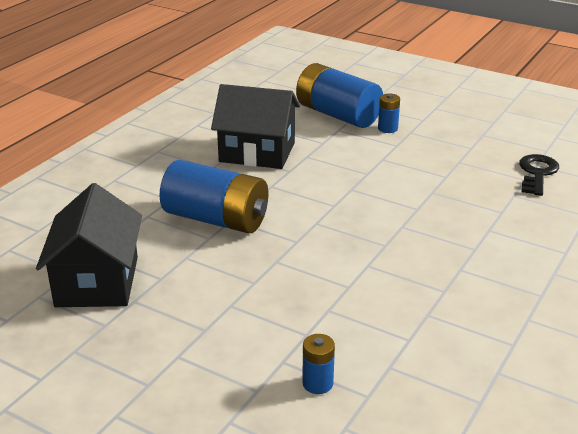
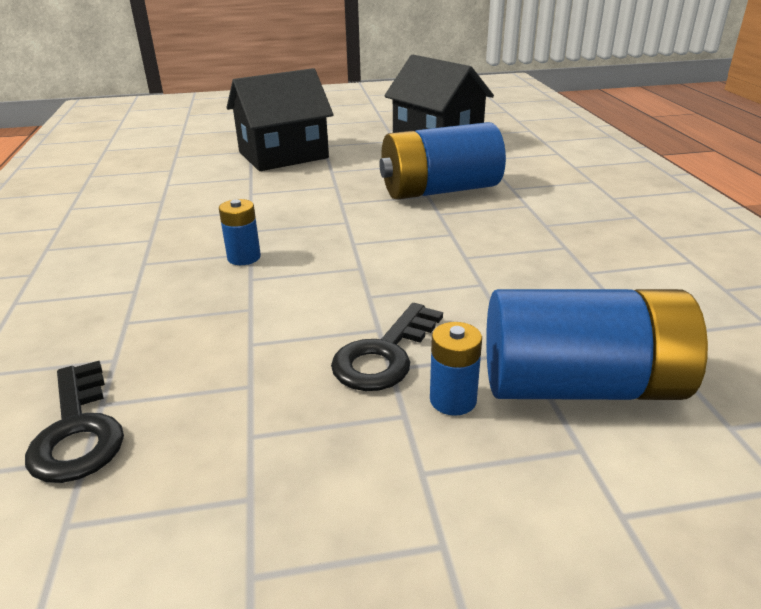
camera: 140 degrees right, 0 degrees up
(257, 152) = (544, 260): black house -> black house (283, 155)
(317, 383) = (215, 151): blue battery -> blue battery (244, 257)
(393, 149) = (385, 354): none -> black key

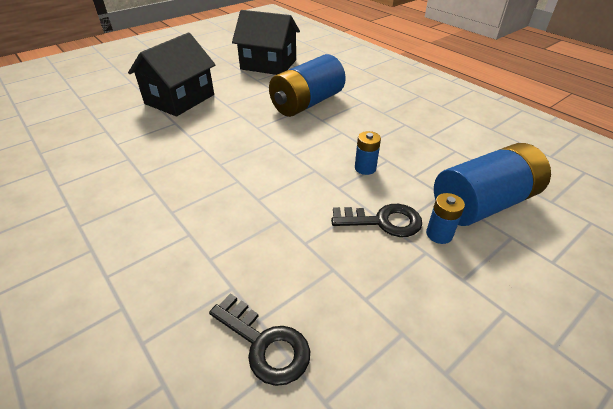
camera: 30 degrees left, 10 degrees up
(244, 257) = (237, 185): blue battery -> blue battery (365, 168)
(385, 354) = (383, 221): black key -> black key turned 90 degrees counterclockwise

